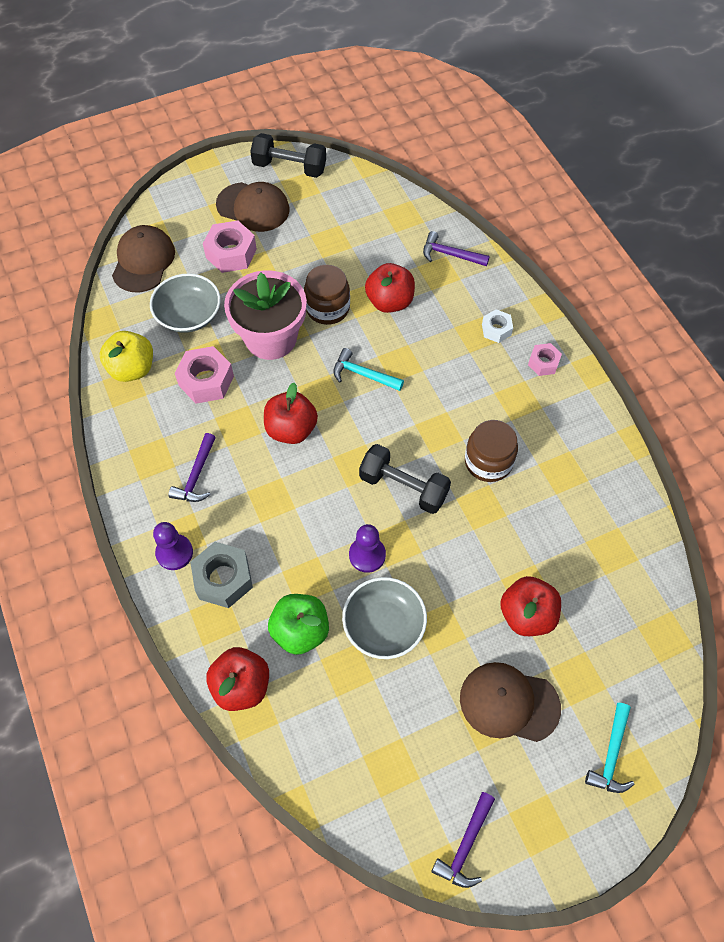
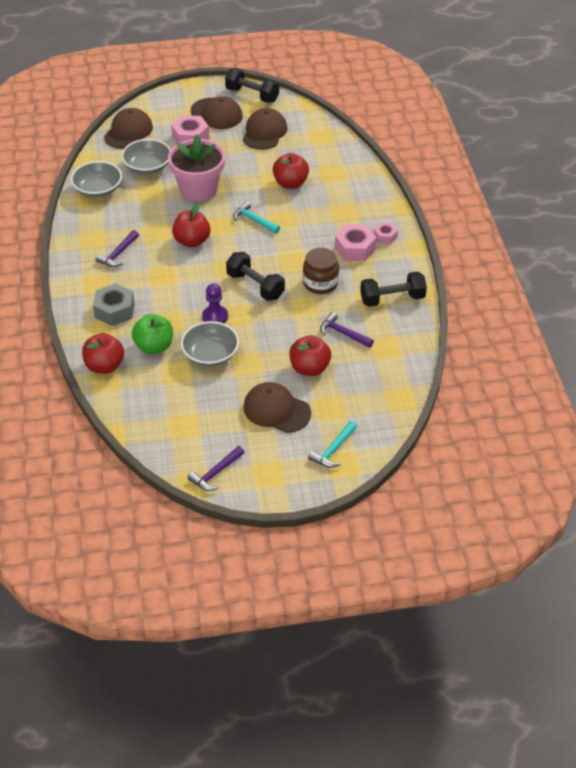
camera: 15 degrees right, 15 degrees down
(132, 369) = (98, 189): yellow apple -> grey bowl
(174, 553) = (88, 291): purple pawn -> none
(206, 381) = (145, 205): pink nut -> pink nut (355, 249)
(326, 225) = (264, 132): none -> brown cap
(327, 308) = (245, 179): brown jar -> none
(450, 254) = (346, 164): purple hammer -> purple hammer (343, 333)
(496, 330) = (359, 212): white nut -> none
(591, 466) = (392, 299): none -> black dumbbell

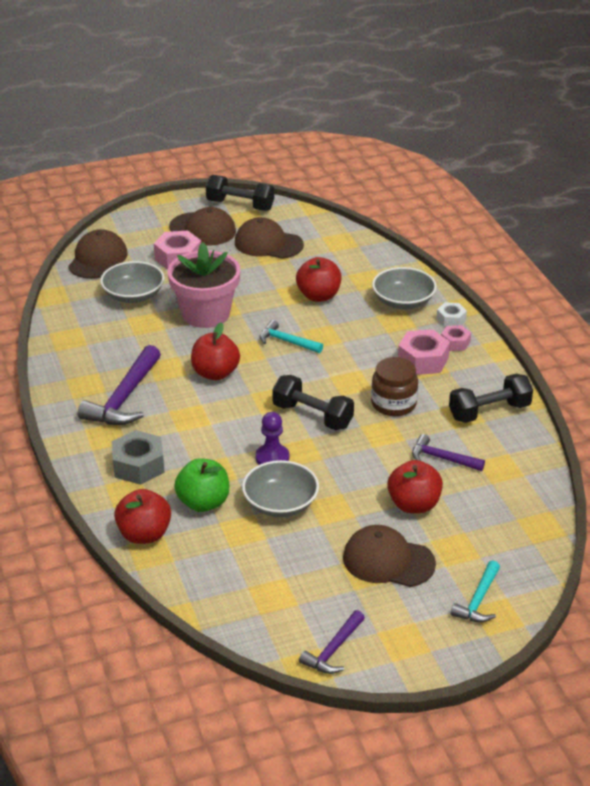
camera: 10 degrees left, 10 degrees down
(98, 189) = (77, 327): grey bowl -> grey bowl (403, 301)
(118, 254) = (124, 398): purple hammer -> purple hammer, size x1.72
(264, 132) = (268, 244): brown cap -> brown cap turned 75 degrees counterclockwise
(388, 216) = (451, 319): none -> white nut

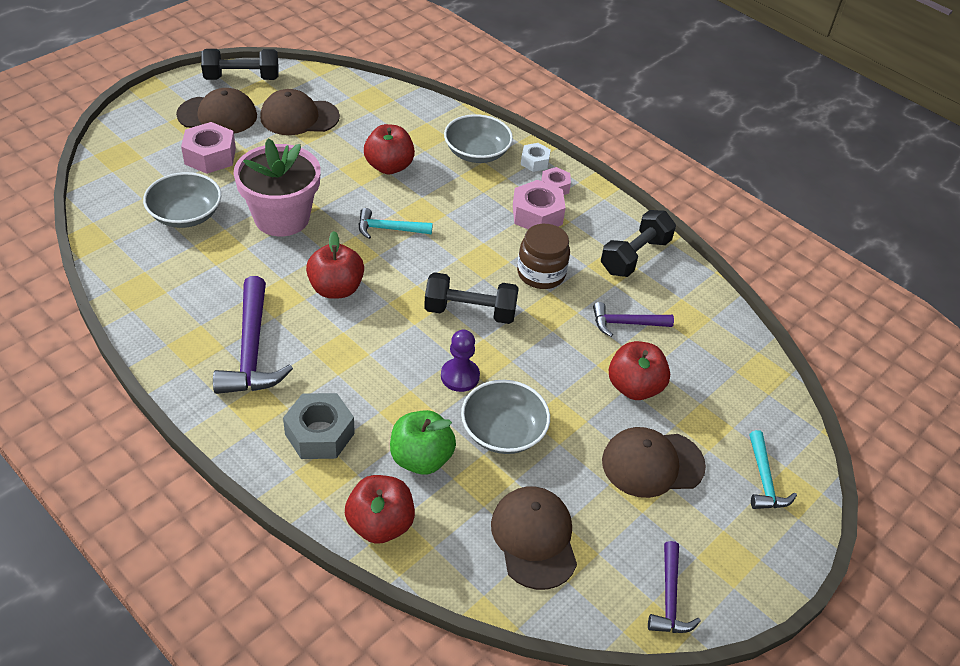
camera: 30 degrees left, 10 degrees up
(98, 259) = (116, 178): brown cap -> brown cap (534, 538)

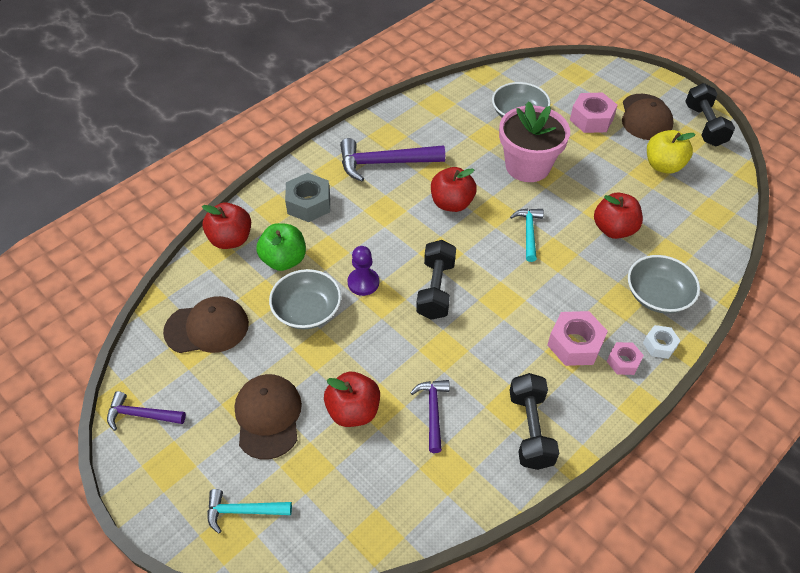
camera: 95 degrees right, 5 degrees up
(299, 117) = (663, 166): brown cap -> yellow apple
(541, 273) = (491, 344): brown jar -> none
(635, 256) = (530, 429): black dumbbell -> black dumbbell turned 45 degrees clockwise

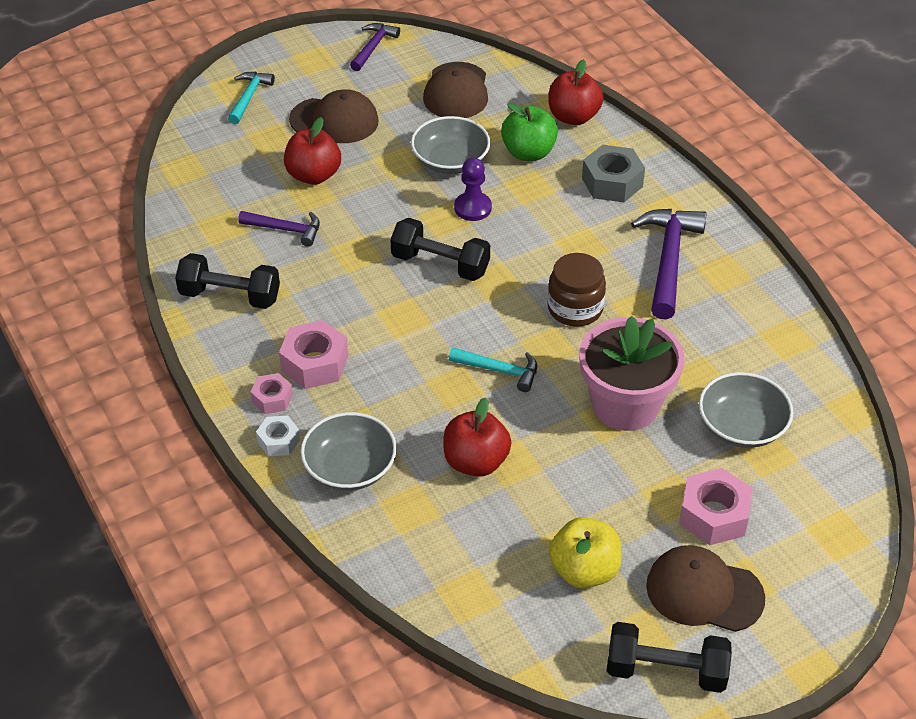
camera: 105 degrees right, 5 degrees down
(452, 203) = (575, 308): red apple -> brown jar

